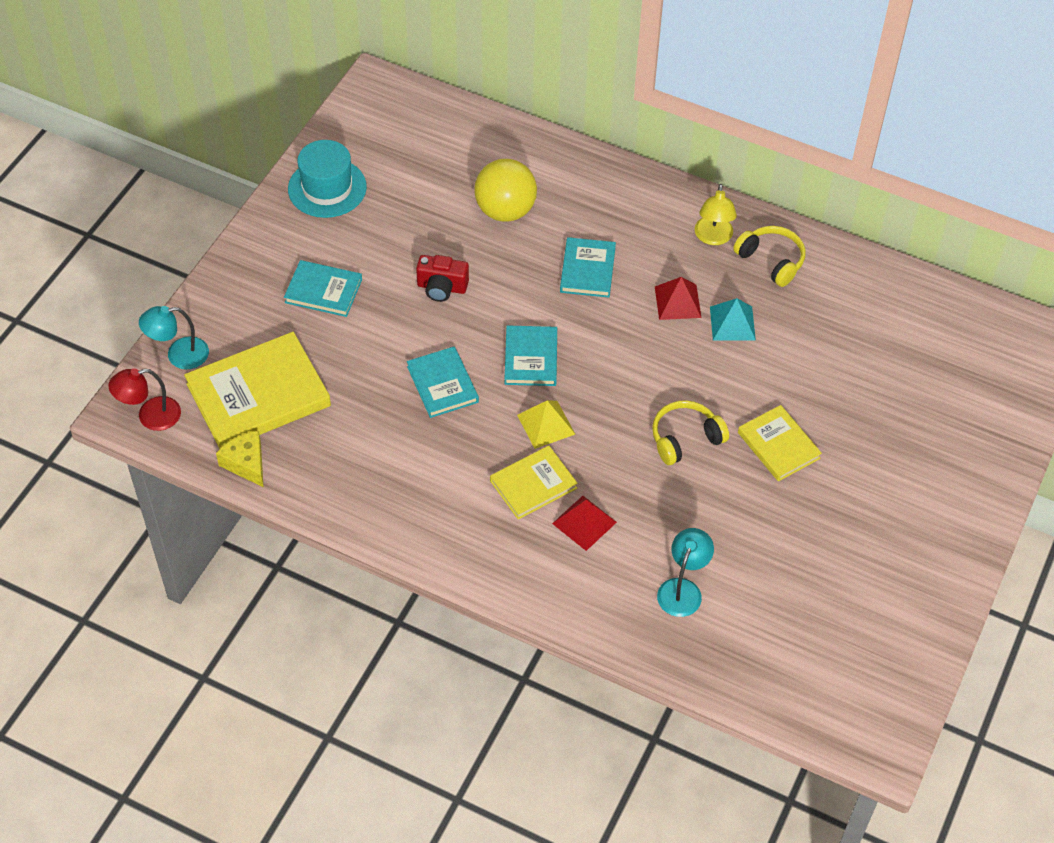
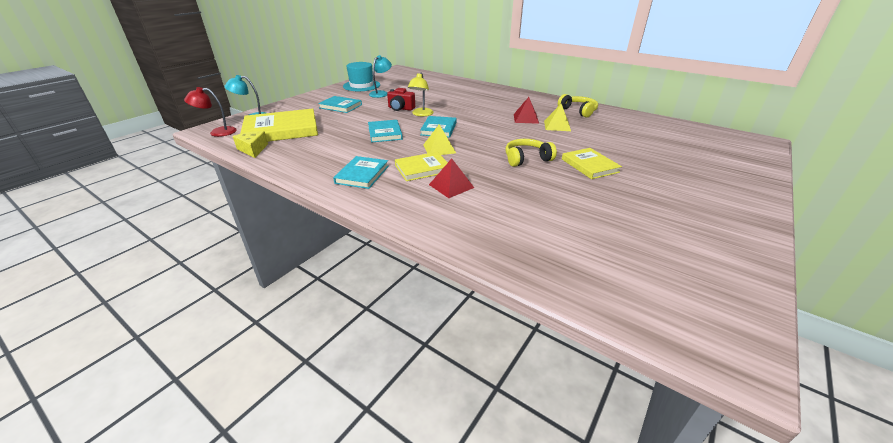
camera: 10 degrees right, 20 degrees down
(505, 210) = (442, 94): yellow ball -> none
(587, 270) = (478, 108): turquoise book -> turquoise book (362, 174)
(682, 589) = (519, 223): turquoise lamp -> turquoise lamp (381, 93)
(713, 237) = (546, 104): yellow lamp -> yellow lamp (421, 114)
(732, 323) = (557, 126): turquoise pyramid -> yellow pyramid

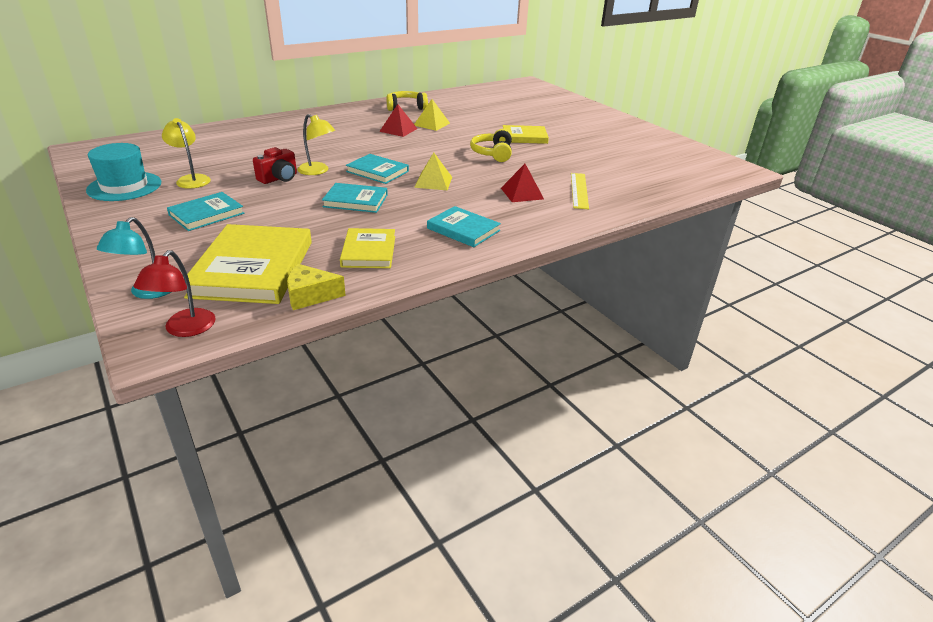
camera: 70 degrees left, 0 degrees up
(381, 93) = (191, 179): turquoise lamp -> yellow lamp
(422, 168) = (475, 198): yellow book -> yellow book (369, 251)
(487, 213) = (579, 190): none -> yellow ruler

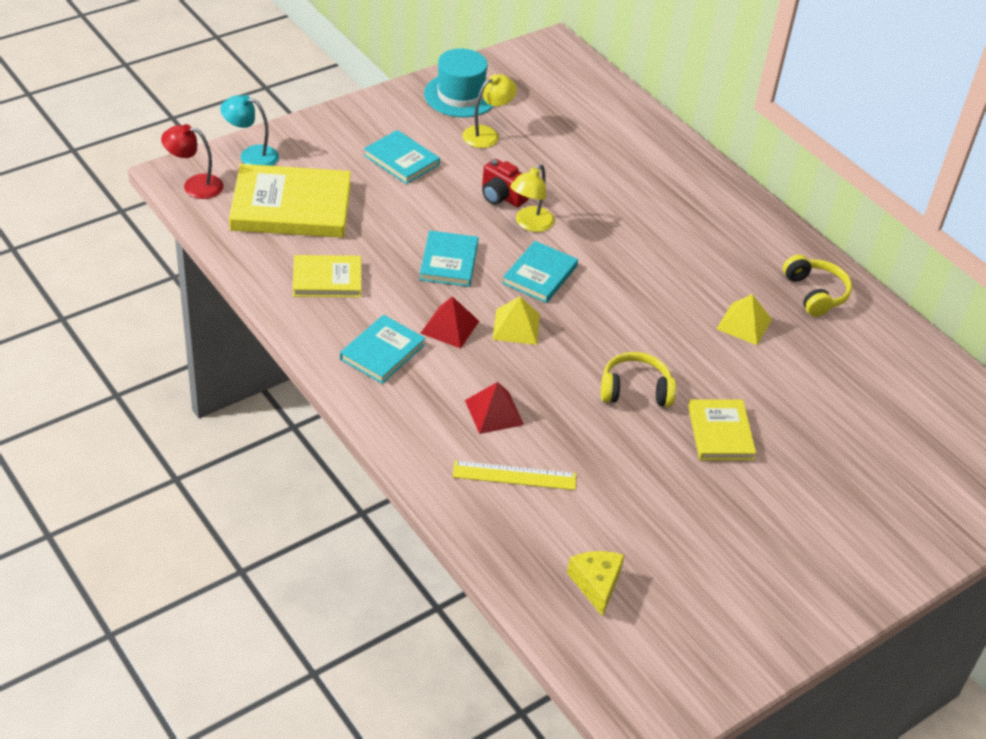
camera: 85 degrees right, 10 degrees up
(310, 296) = (243, 247): yellow cheese -> yellow cheese (596, 584)
(398, 130) = (704, 288): red pyramid -> red pyramid (449, 327)

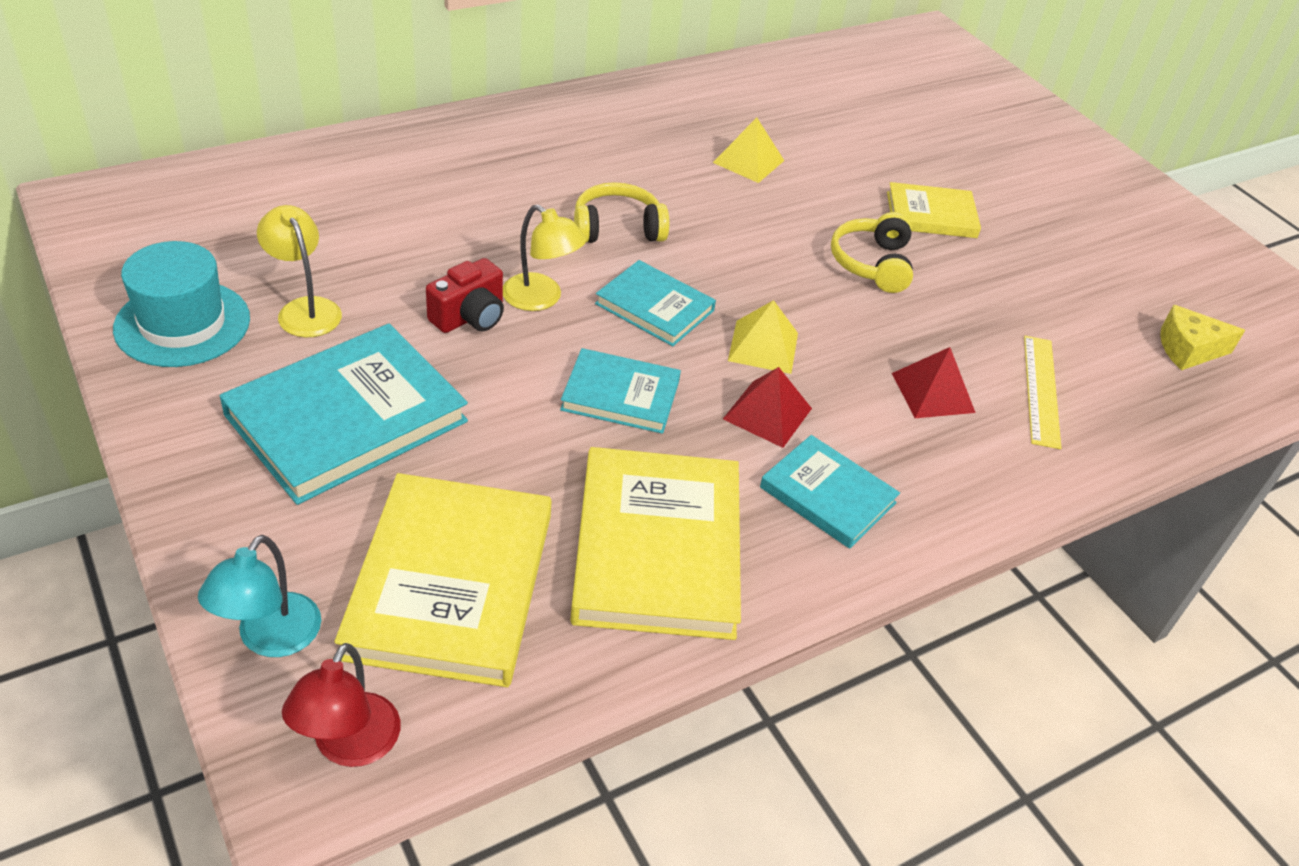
camera: 85 degrees left, 0 degrees up
(327, 279) = (657, 548): yellow book -> yellow book, size x1.75
(401, 160) = (347, 418): turquoise book -> turquoise book, size x1.75
(815, 293) = (694, 103): yellow headphones -> yellow headphones (617, 228)

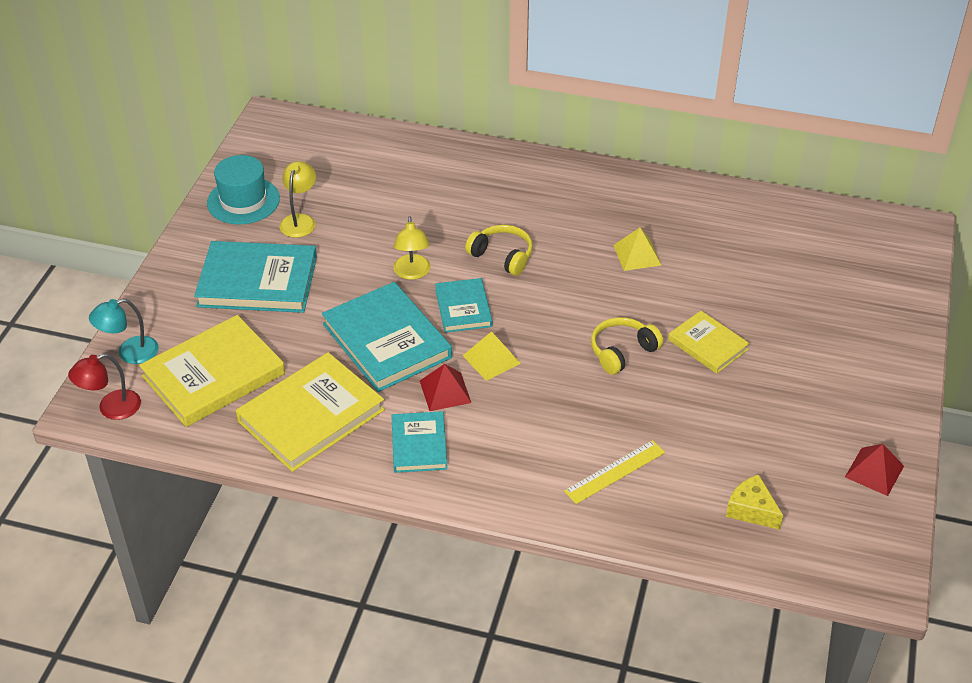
camera: 50 degrees right, 0 degrees up
(470, 317) = (367, 264): red camera -> none
(620, 395) = (387, 341): turquoise book -> turquoise book, size x1.75
(933, 392) = (549, 435): red pyramid -> red pyramid (874, 471)

